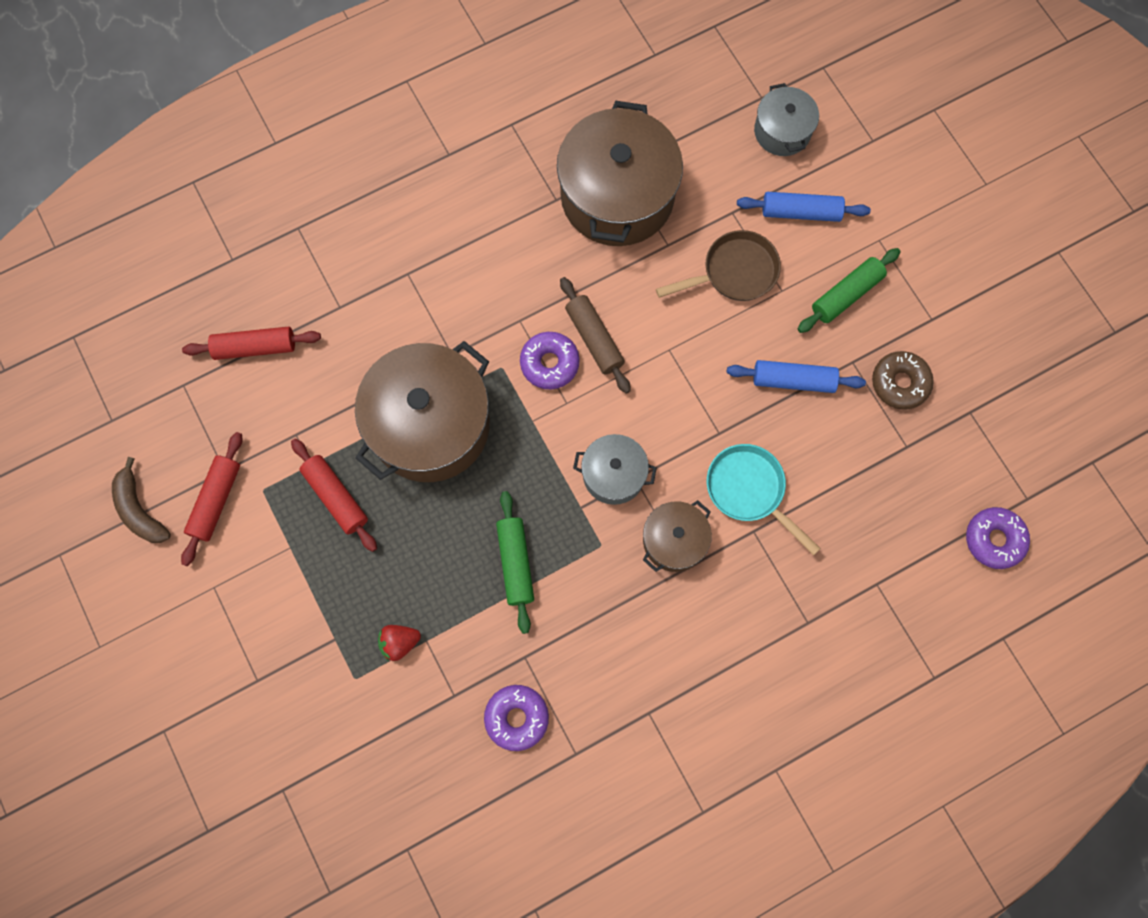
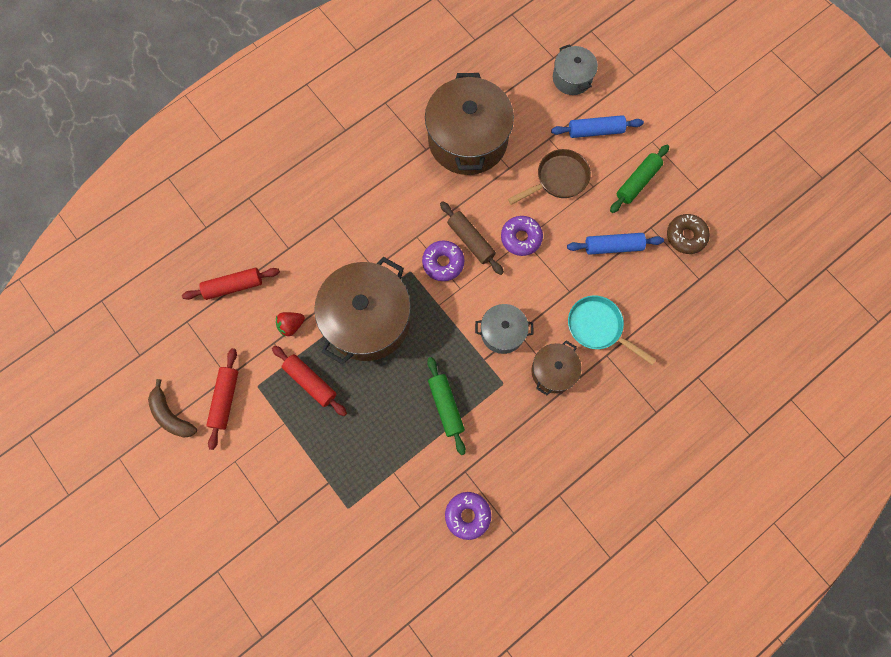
camera: 10 degrees left, 0 degrees up
(399, 642) = (374, 477): red strawberry -> red strawberry (291, 325)
(994, 539) = (771, 332): purple donut -> purple donut (521, 238)

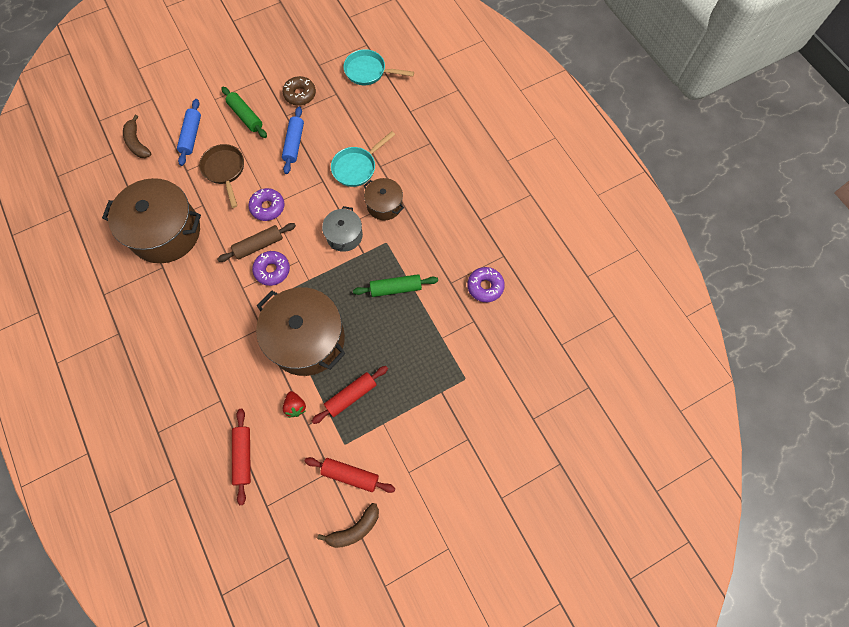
camera: 80 degrees left, 5 degrees down
(572, 78) = (137, 143): grey pot -> brown banana
(745, 312) = (368, 71): none -> turquoise pan

